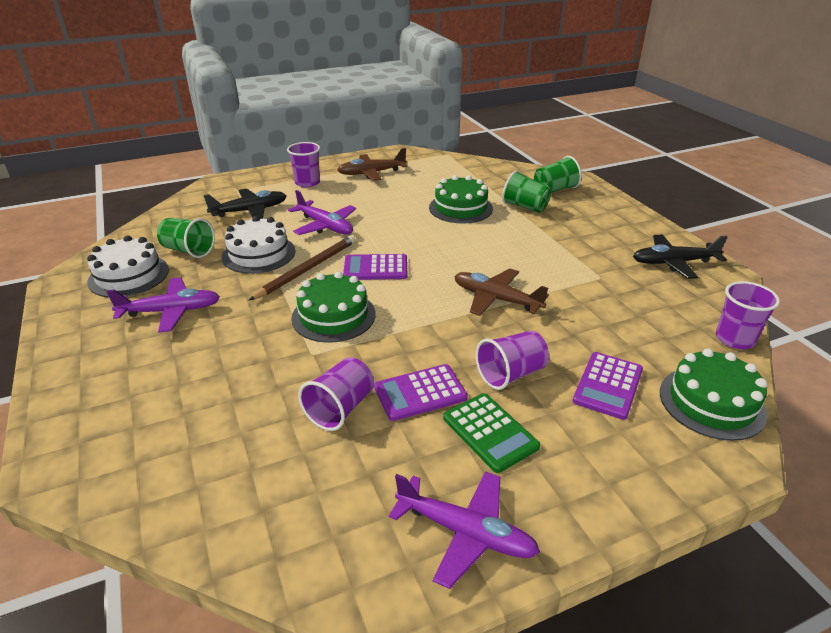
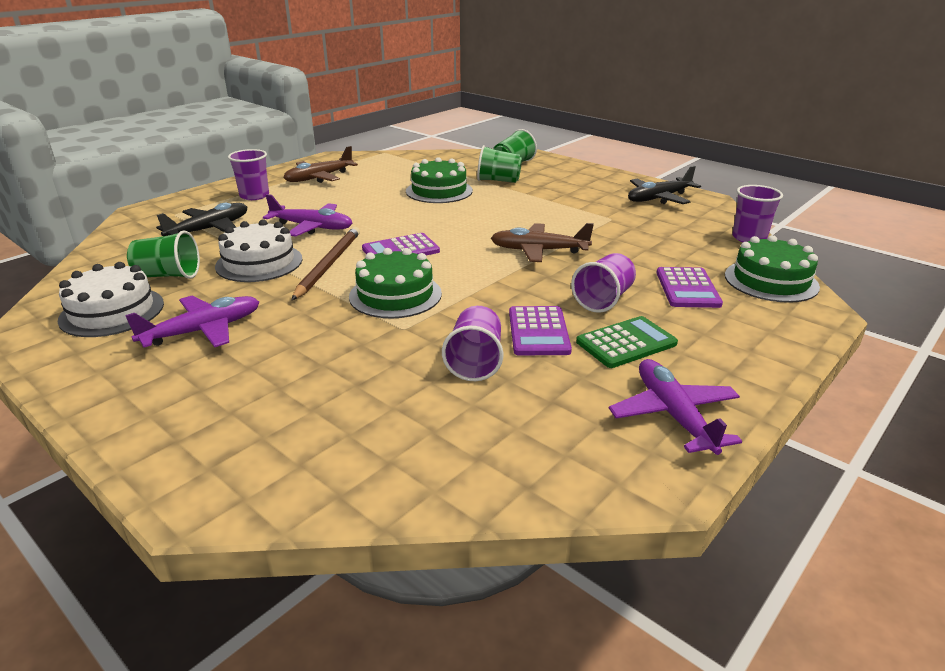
camera: 25 degrees left, 5 degrees down
(420, 393) = (538, 332): purple calculator -> purple calculator turned 45 degrees counterclockwise
(465, 532) = (674, 415): purple plane -> purple plane turned 105 degrees counterclockwise
(490, 432) = (626, 343): green calculator -> green calculator turned 60 degrees counterclockwise

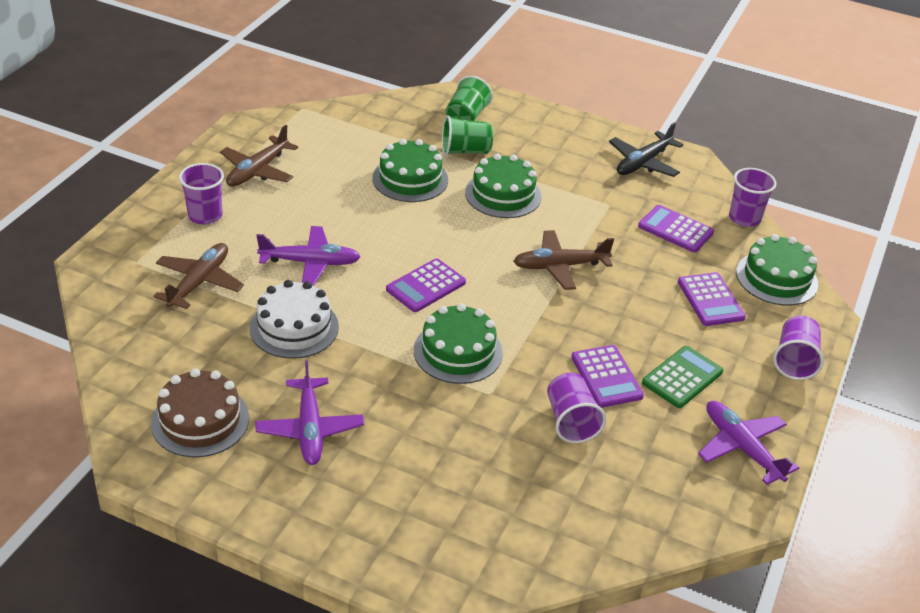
camera: 20 degrees left, 10 degrees up
(112, 311) = (200, 420): white cake -> brown cake
(168, 275) = (214, 361): green cup -> none
(203, 331) = (310, 429): purple plane -> purple plane turned 135 degrees clockwise
(209, 229) = (199, 282): black plane -> brown plane
(329, 264) = (367, 319): brown pencil -> none
(514, 205) = (503, 194): none -> green cake
(603, 299) = (645, 326): purple cup -> purple cup (794, 361)
(671, 239) = (675, 229): none -> purple calculator

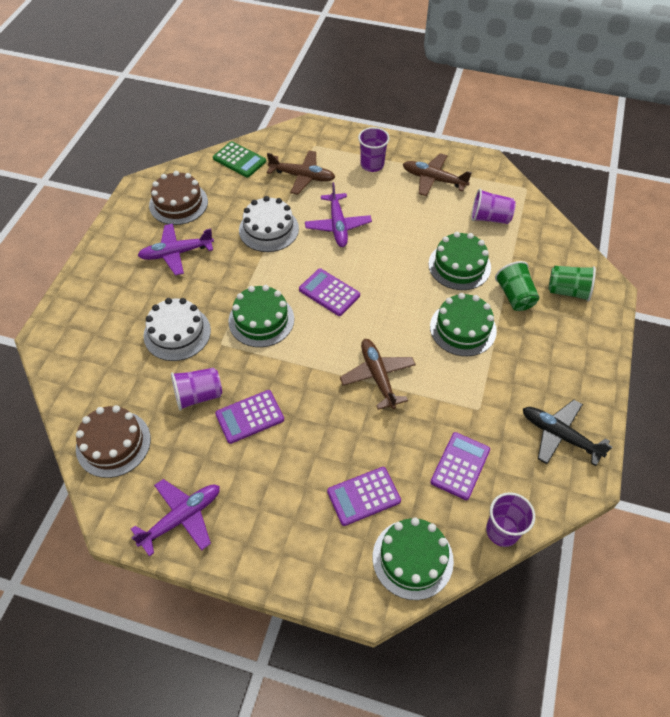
camera: 85 degrees right, 15 degrees up
(464, 436) = (177, 333): none -> white cake
(638, 511) = (113, 443): none -> brown cake
(682, 377) = (257, 472): green calculator -> green calculator (239, 160)
(794, 361) = (295, 568): purple cup -> purple cup (490, 218)

